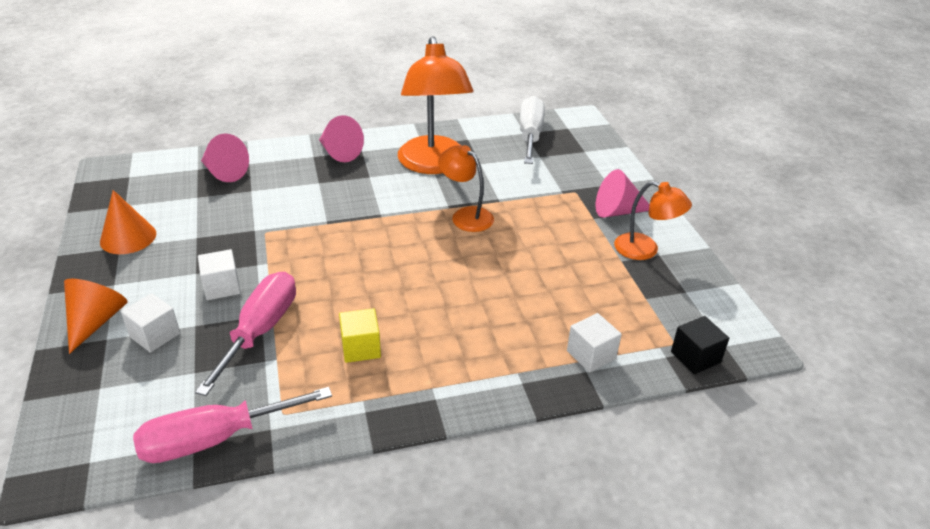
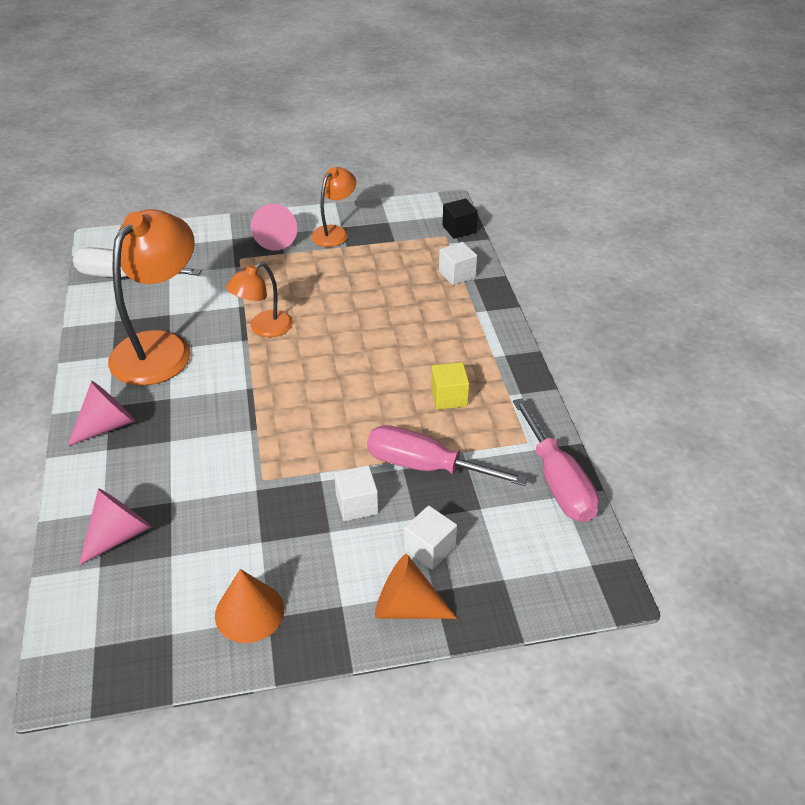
camera: 85 degrees left, 5 degrees up
(434, 164) = (161, 347): orange lamp -> orange lamp turned 60 degrees counterclockwise

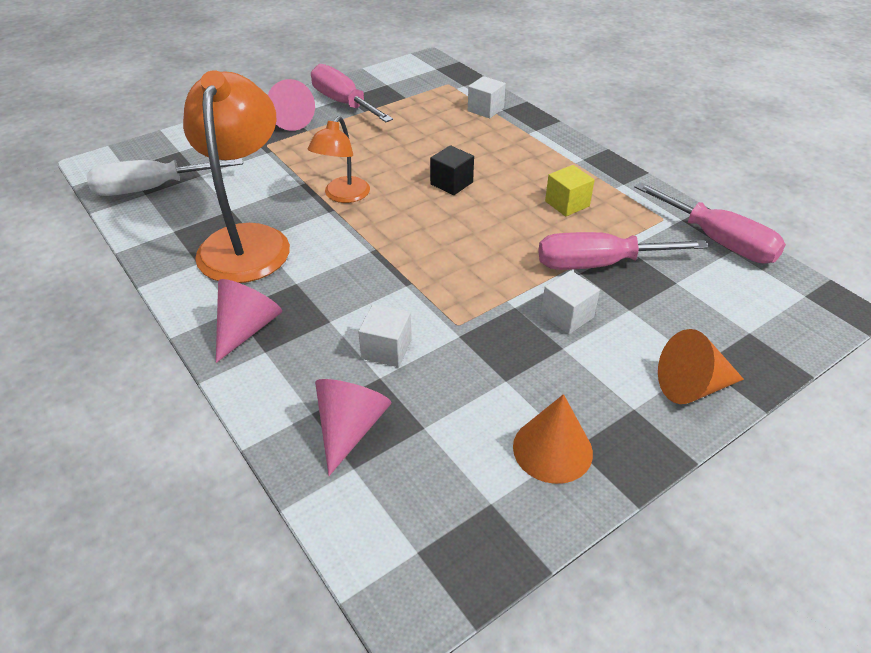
camera: 25 degrees left, 0 degrees up
(334, 232) = (343, 103): orange lamp -> pink screwdriver
(429, 548) = (665, 330): white cube -> white cube (386, 349)
(459, 229) = (456, 76): black cube -> black cube (451, 183)

